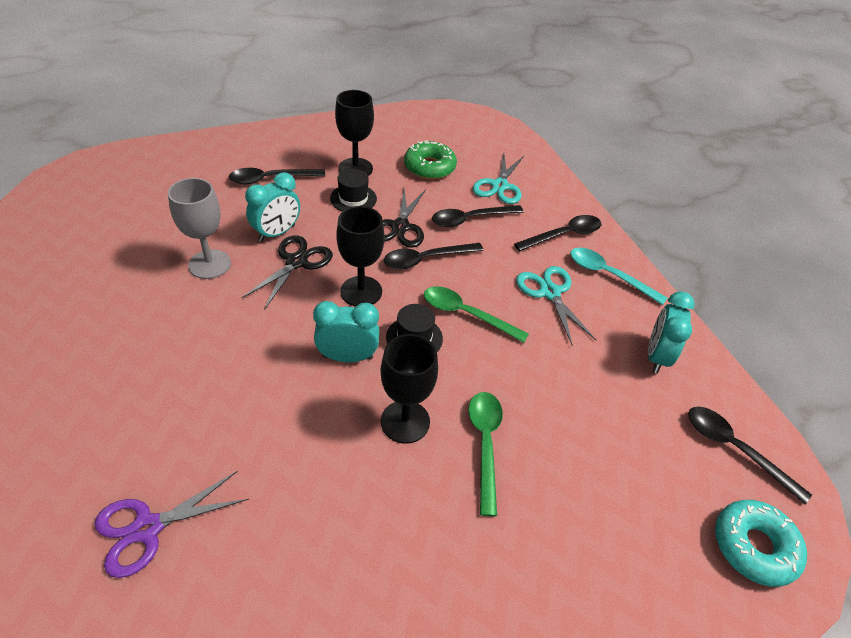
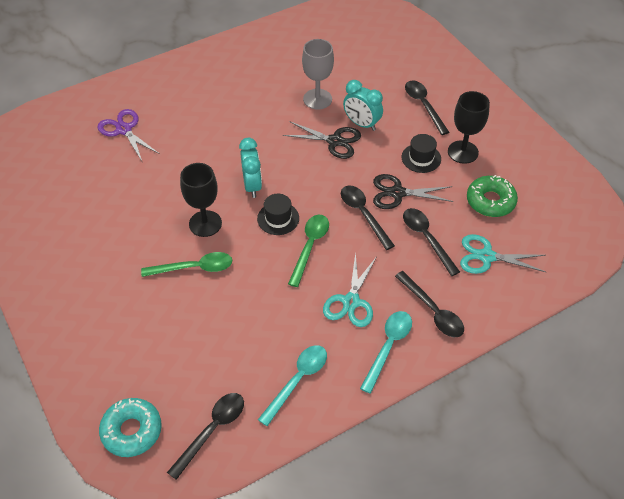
camera: 85 degrees right, 5 degrees up
(361, 291) = (315, 182): black goblet -> none
(550, 293) = (351, 301): turquoise scissors -> turquoise scissors turned 135 degrees clockwise
(656, 356) = (297, 380): turquoise clock -> turquoise spoon

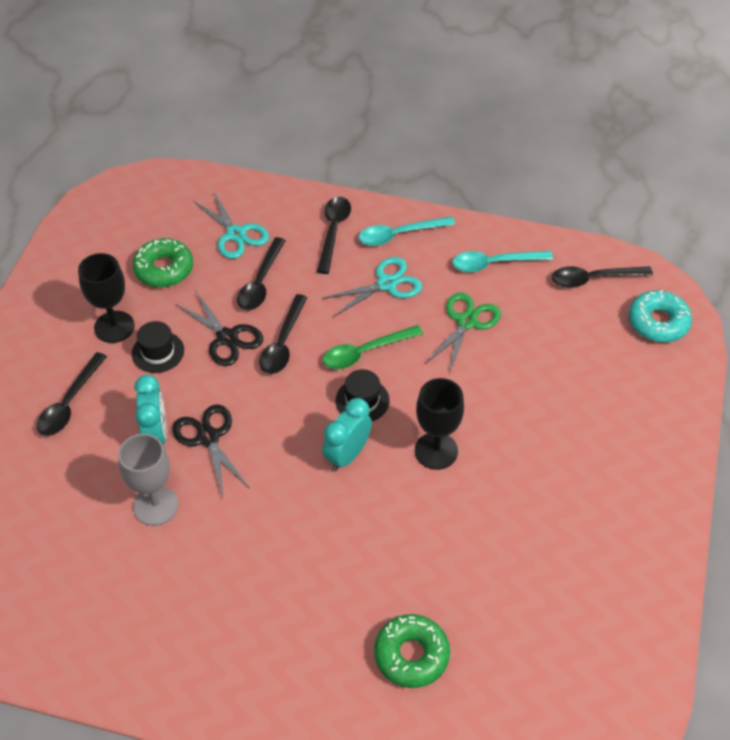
camera: 135 degrees left, 0 degrees up
(124, 130) = (411, 655): purple scissors -> green donut
(194, 268) = (489, 414): green spoon -> none
(269, 317) = (466, 322): none -> green scissors

